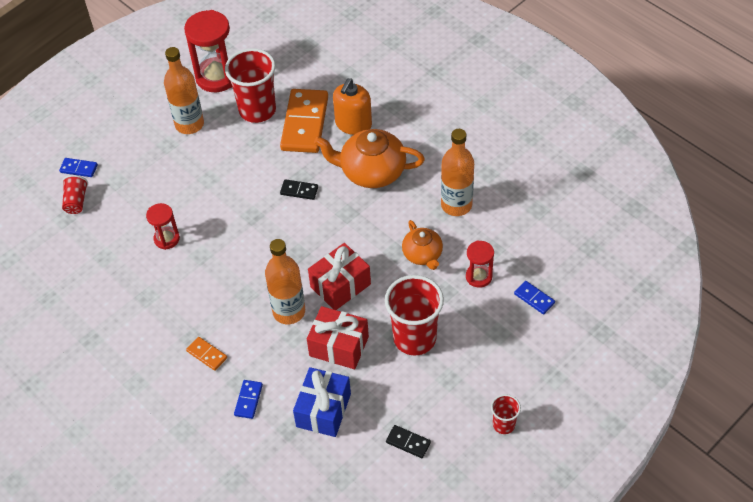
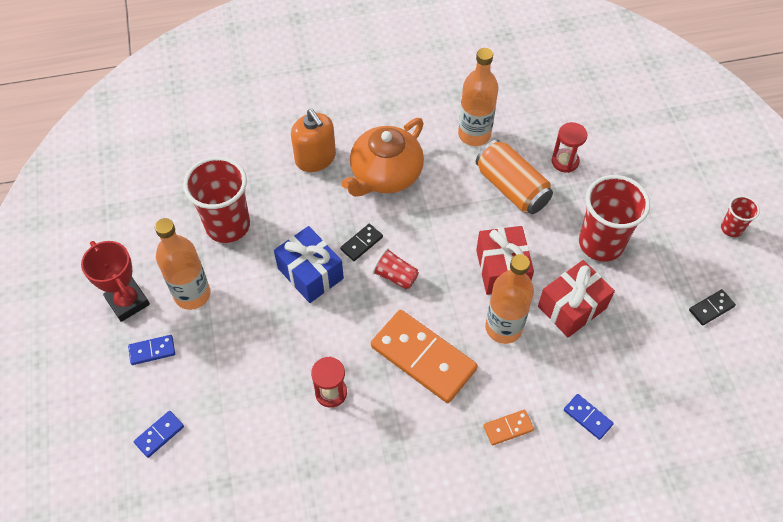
camera: 60 degrees left, 5 degrees up
(76, 201) = (205, 460): red cup -> red cup (395, 276)
(161, 96) = (128, 302): none -> red trophy
(217, 77) = (150, 237): red hourglass -> none
(305, 123) = (280, 195): orange domino -> orange domino (423, 357)
(323, 410) = (637, 358): blue gift -> blue gift (310, 273)
(423, 254) = (512, 188): orange teapot -> orange can
(534, 298) = (614, 137): blue domino -> blue domino (152, 351)

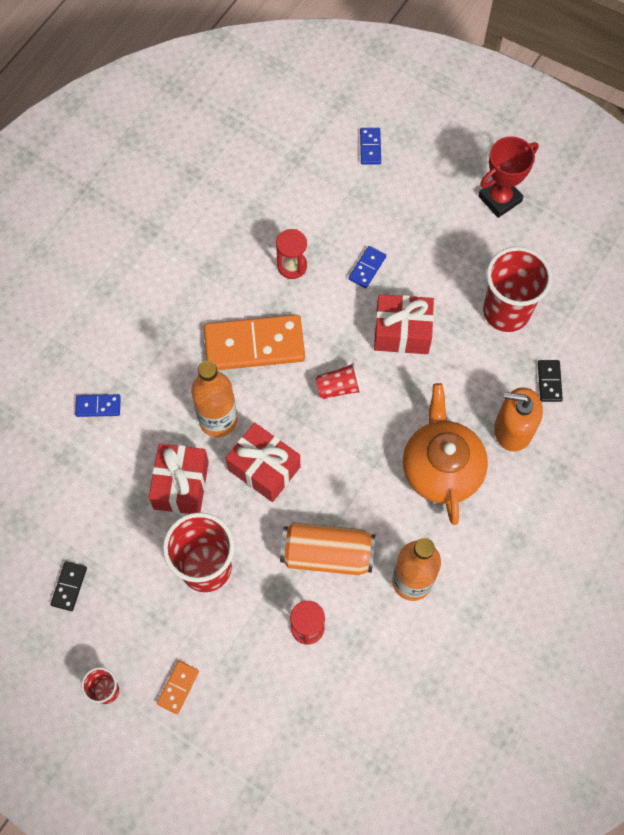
camera: 135 degrees right, 10 degrees up
(128, 302) = (500, 199): red trophy -> red trophy turned 45 degrees counterclockwise
(152, 351) = (440, 186): blue domino -> blue domino (367, 268)
(192, 294) = (464, 242): orange bottle -> none
(310, 273) = (402, 332): blue gift -> red gift
(361, 243) = (392, 390): black domino -> black domino (549, 381)
(508, 428) = (148, 349): orange domino -> orange domino (178, 687)

